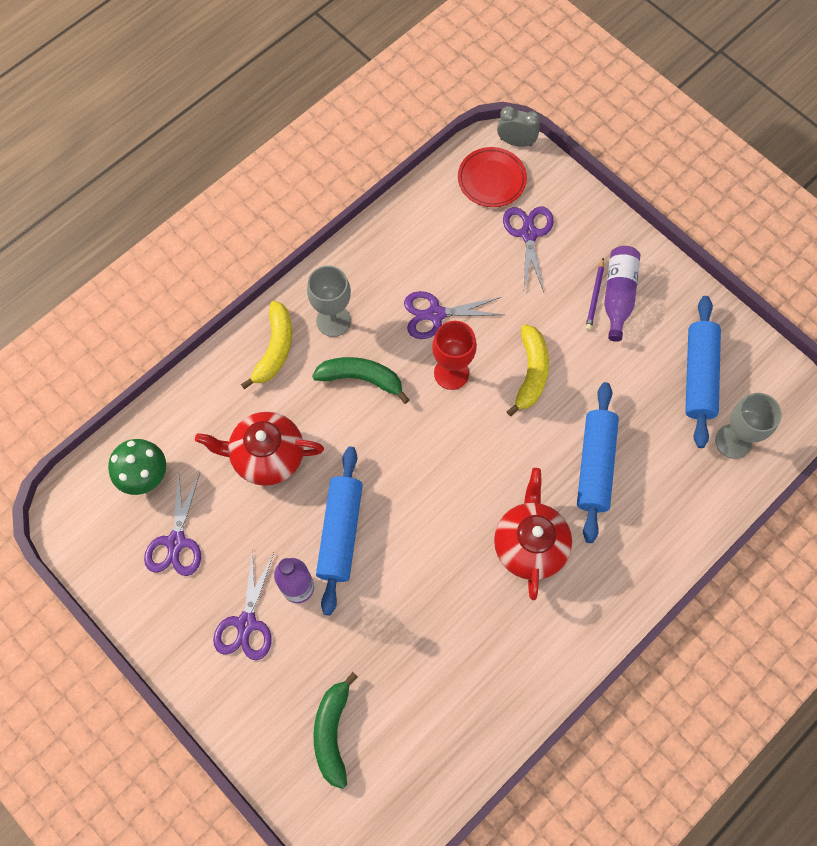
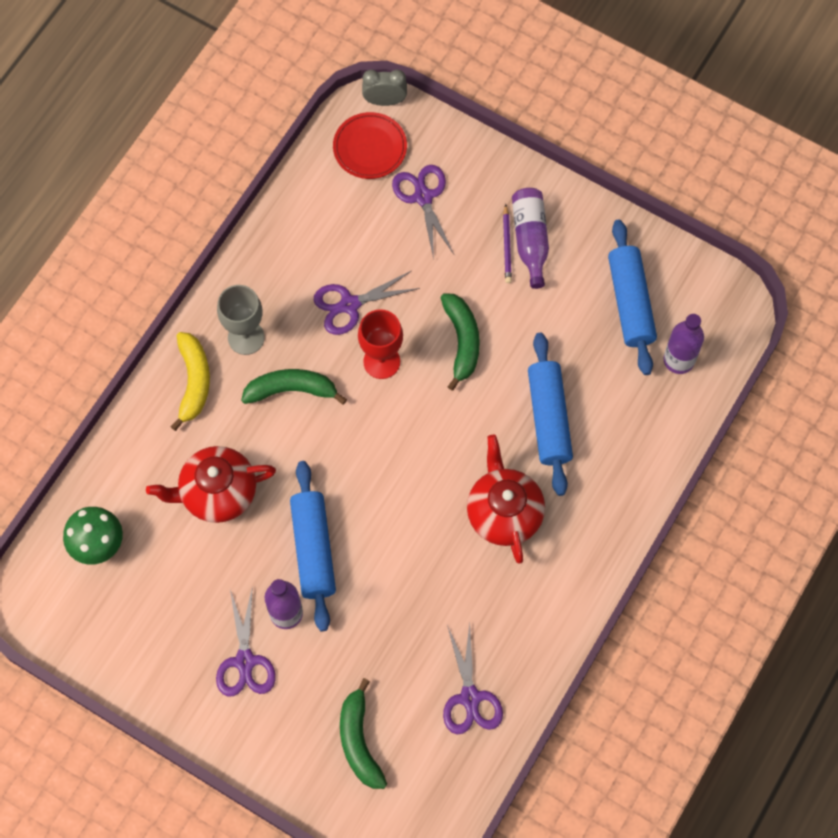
camera: 15 degrees left, 0 degrees up
(176, 542) = (150, 601): purple scissors -> purple scissors (470, 697)
(531, 373) = (462, 341): yellow banana -> green banana
(733, 441) = (678, 360): grey goblet -> purple bottle

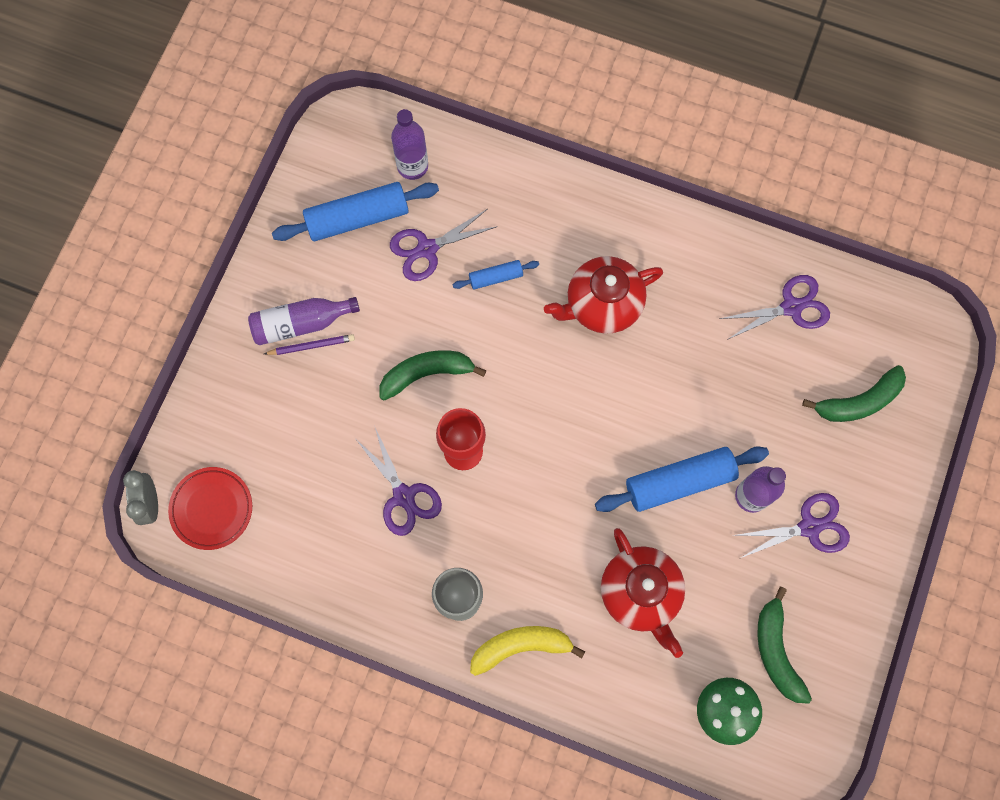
camera: 100 degrees left, 5 degrees up
(291, 390) = (511, 538): green banana -> green banana (776, 651)
(423, 197) = (265, 441): purple scissors -> purple scissors (427, 249)
(548, 418) = (496, 277): blue rolling pin -> blue rolling pin, size x0.52

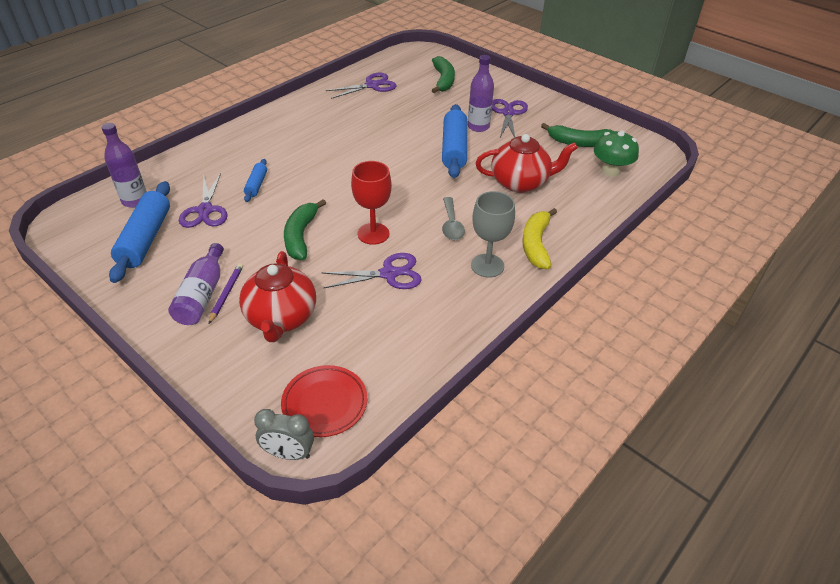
camera: 70 degrees left, 30 degrees down
(516, 534) = (451, 225): none -> grey spoon
(602, 305) = (315, 147): red teapot -> red teapot (281, 318)
(791, 307) = (372, 85): purple scissors -> purple scissors turned 60 degrees clockwise

